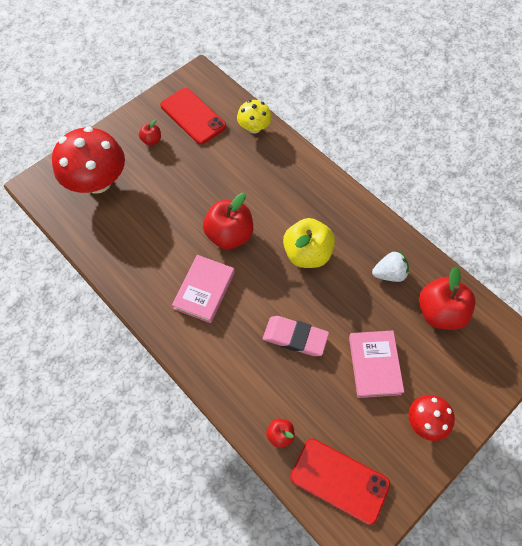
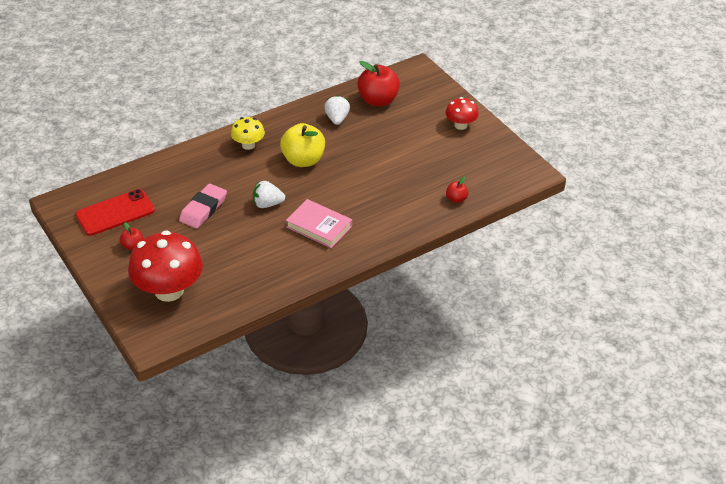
camera: 80 degrees left, 20 degrees down
(229, 235) = (267, 204): red apple -> white strawberry
(254, 128) = (151, 172): yellow mushroom -> yellow mushroom (248, 145)
(295, 337) = (378, 179): pink eraser -> pink eraser (203, 209)
(339, 480) = (495, 174): red phone -> none
(374, 365) = (412, 141): pink book -> none

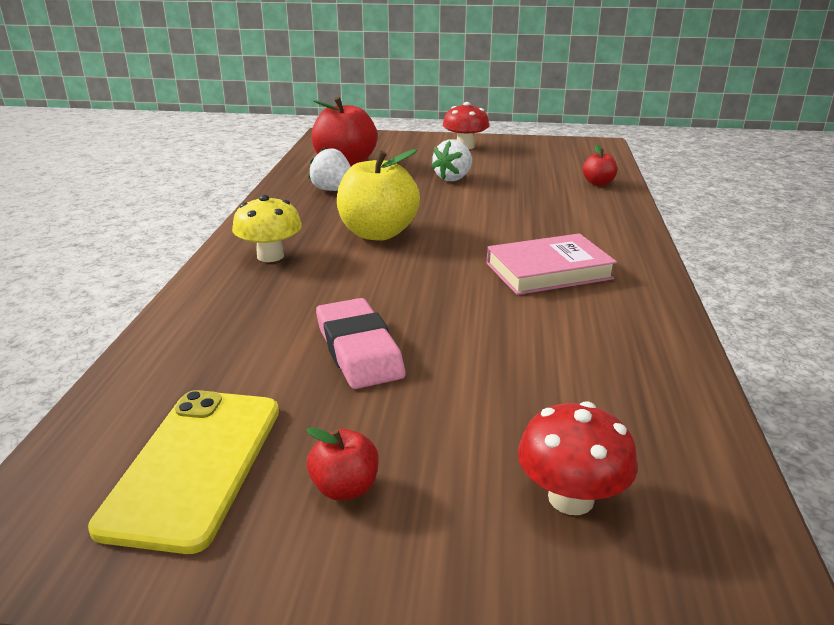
camera: 50 degrees left, 15 degrees down
(115, 213) = (194, 465): red phone -> yellow phone
(169, 290) = (571, 498): red mushroom -> red mushroom, size x0.53
(267, 204) = (436, 290): white strawberry -> white strawberry (453, 178)

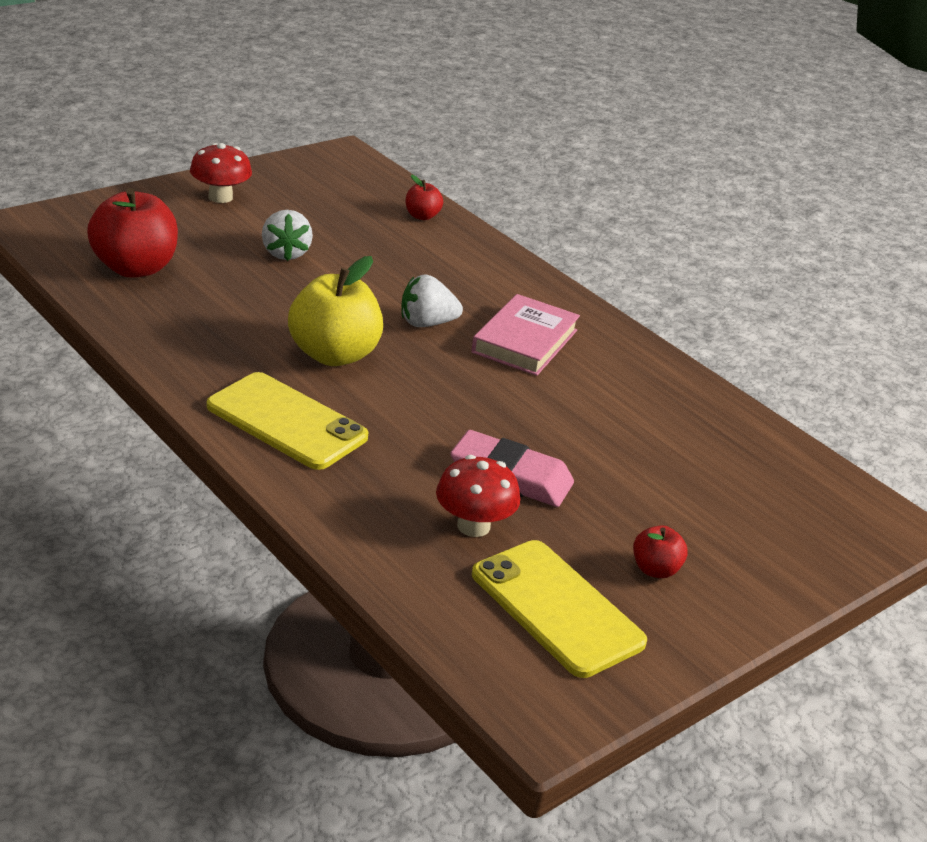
camera: 50 degrees left, 5 degrees up
(270, 256) = (286, 422): yellow mushroom -> yellow phone
(333, 190) = (195, 314): white strawberry -> white strawberry (426, 323)
(571, 498) = (759, 509): red mushroom -> red mushroom (473, 526)

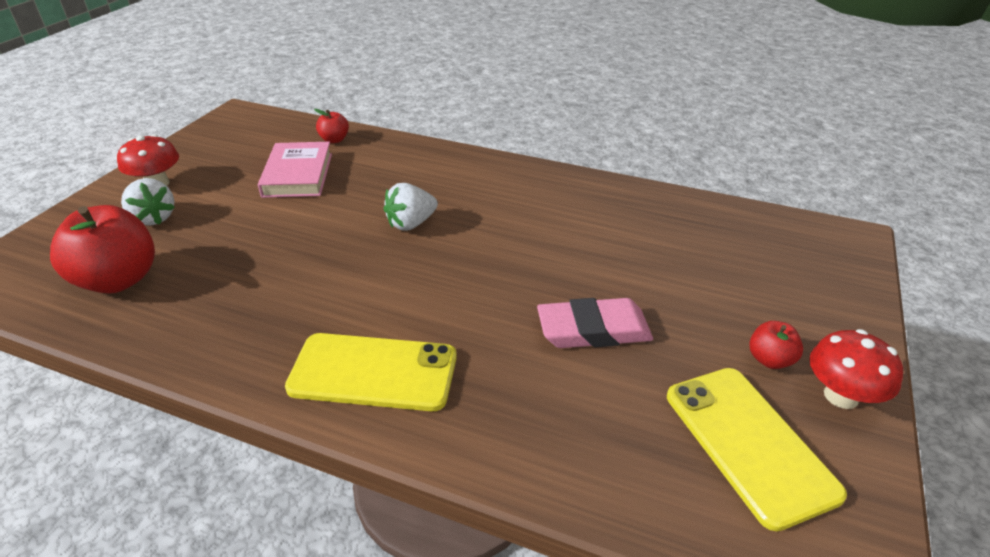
camera: 25 degrees left, 5 degrees up
(285, 253) = (250, 210): white strawberry -> white strawberry (153, 218)
(334, 355) = (361, 285): yellow apple -> none
(473, 526) = (612, 395): red mushroom -> red mushroom (841, 396)
(525, 341) = (494, 207): pink book -> pink book (298, 175)
(557, 608) = (749, 443): yellow phone -> yellow phone turned 45 degrees clockwise

